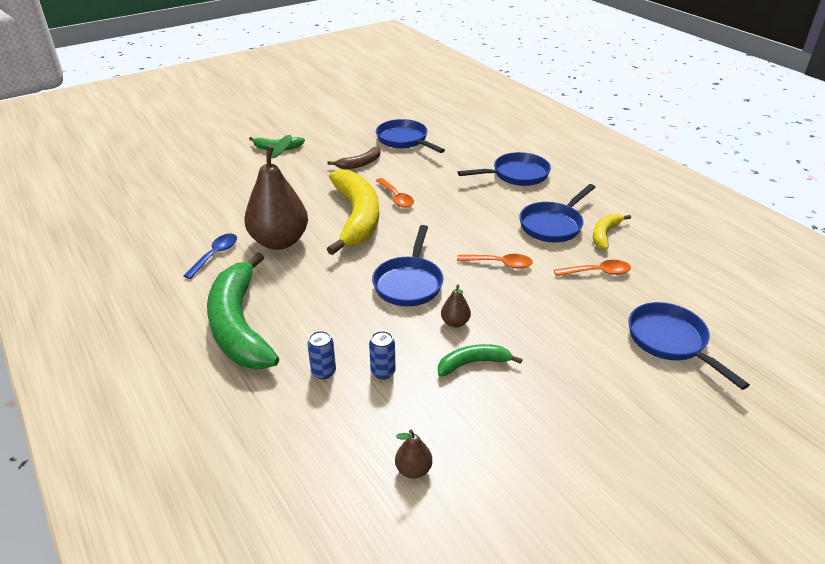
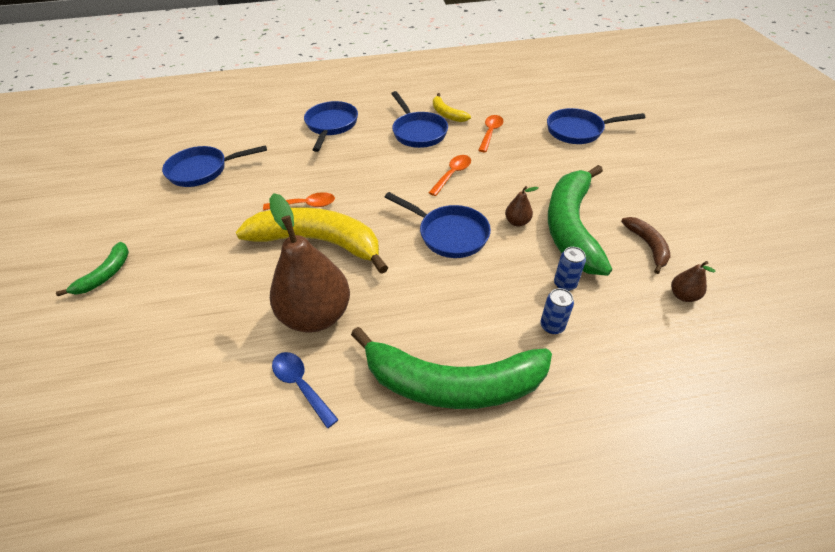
camera: 65 degrees left, 10 degrees up
(360, 164) = (216, 214): brown banana -> brown banana (647, 246)
(473, 363) = (571, 227): green banana -> green banana, size x2.13

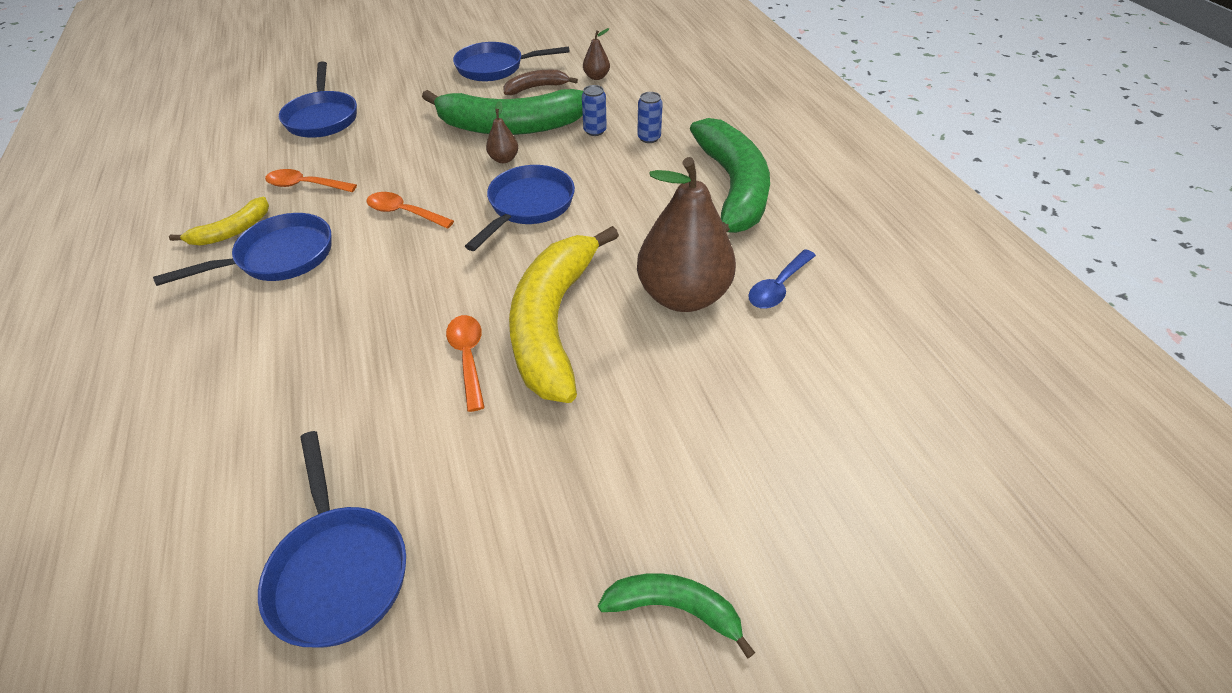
camera: 100 degrees left, 0 degrees up
(331, 126) = (217, 377): blue pan -> blue pan (495, 68)

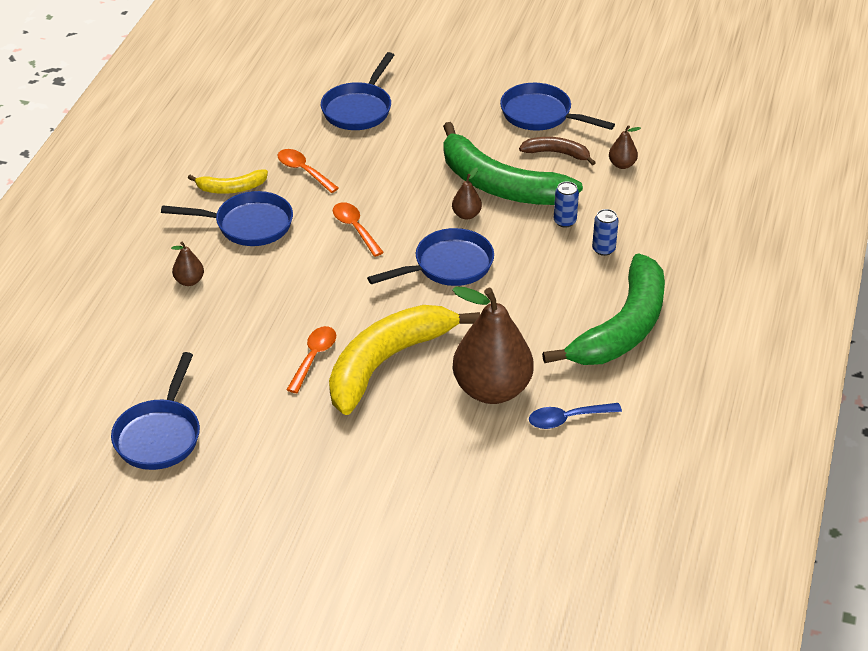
camera: 35 degrees right, 5 degrees down
(245, 346) = (189, 281): none -> brown pear
(674, 608) = (309, 548): green banana -> none

